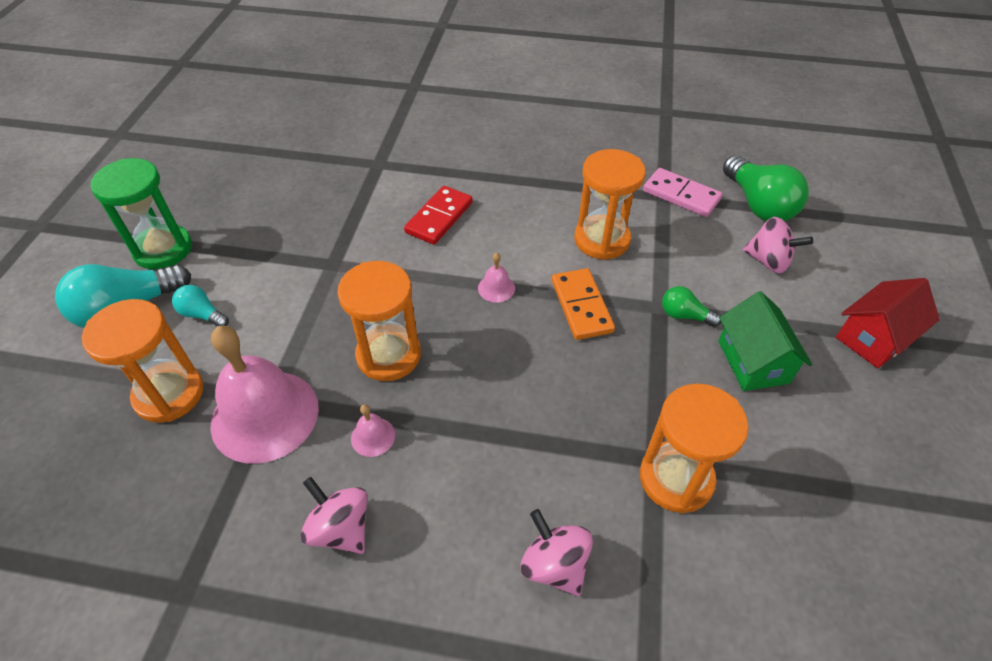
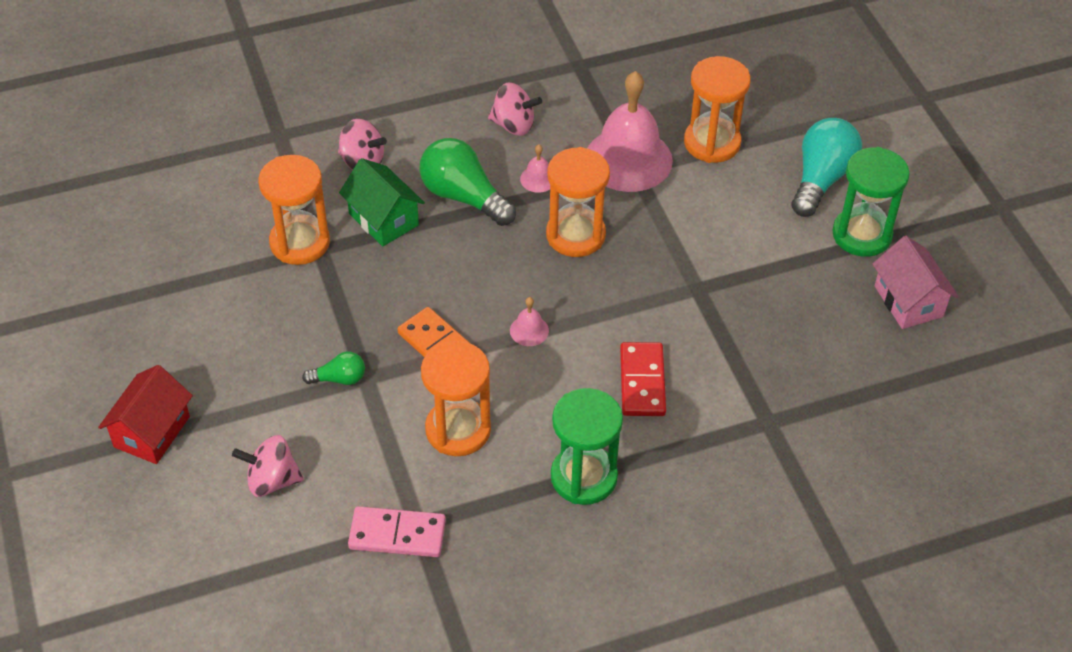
camera: 150 degrees right, 0 degrees up
(198, 192) = (908, 301): none -> pink house
(202, 315) = (757, 200): turquoise light bulb -> none
(529, 180) = (584, 477): none -> green hourglass
(753, 362) = (263, 359): green house -> green house (383, 219)
(758, 204) = (301, 561): green light bulb -> green light bulb (464, 197)

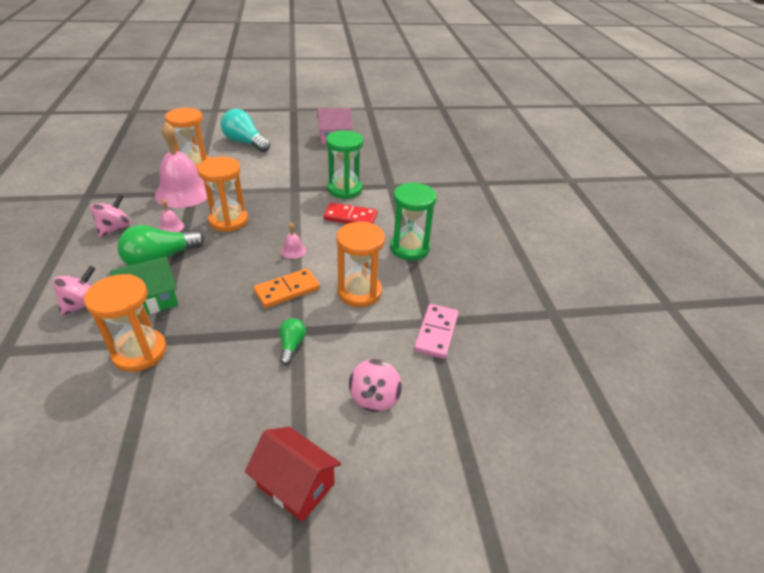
camera: 80 degrees left, 10 degrees down
(861, 235) = (288, 140): green hourglass -> green hourglass (345, 189)

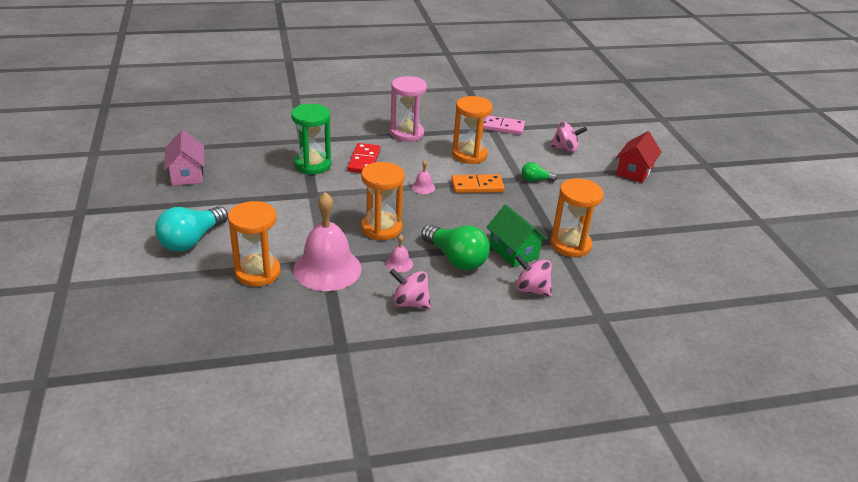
camera: 95 degrees left, 5 degrees down
(287, 290) = (477, 186): orange domino -> orange domino turned 60 degrees counterclockwise
(409, 248) = (407, 133): green hourglass -> pink hourglass

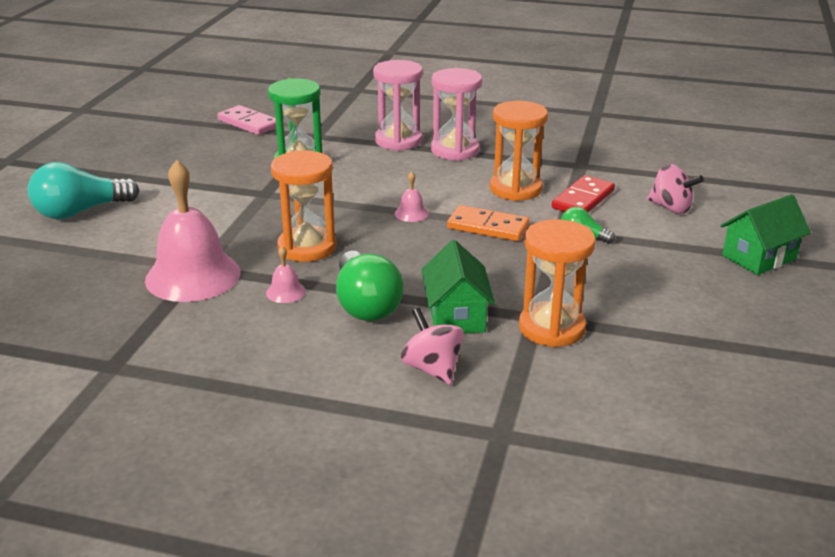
camera: 30 degrees right, 5 degrees down
(187, 174) = (149, 147): pink house -> none
(257, 272) = (111, 260): orange hourglass -> none
(363, 133) = (398, 141): none -> pink hourglass
(364, 160) = (367, 170): red domino -> red domino (583, 199)
(410, 303) = (250, 340): pink spinning top -> none
(501, 127) = (597, 165): pink domino -> pink domino (249, 123)
(634, 171) = (759, 257): red house -> green house

